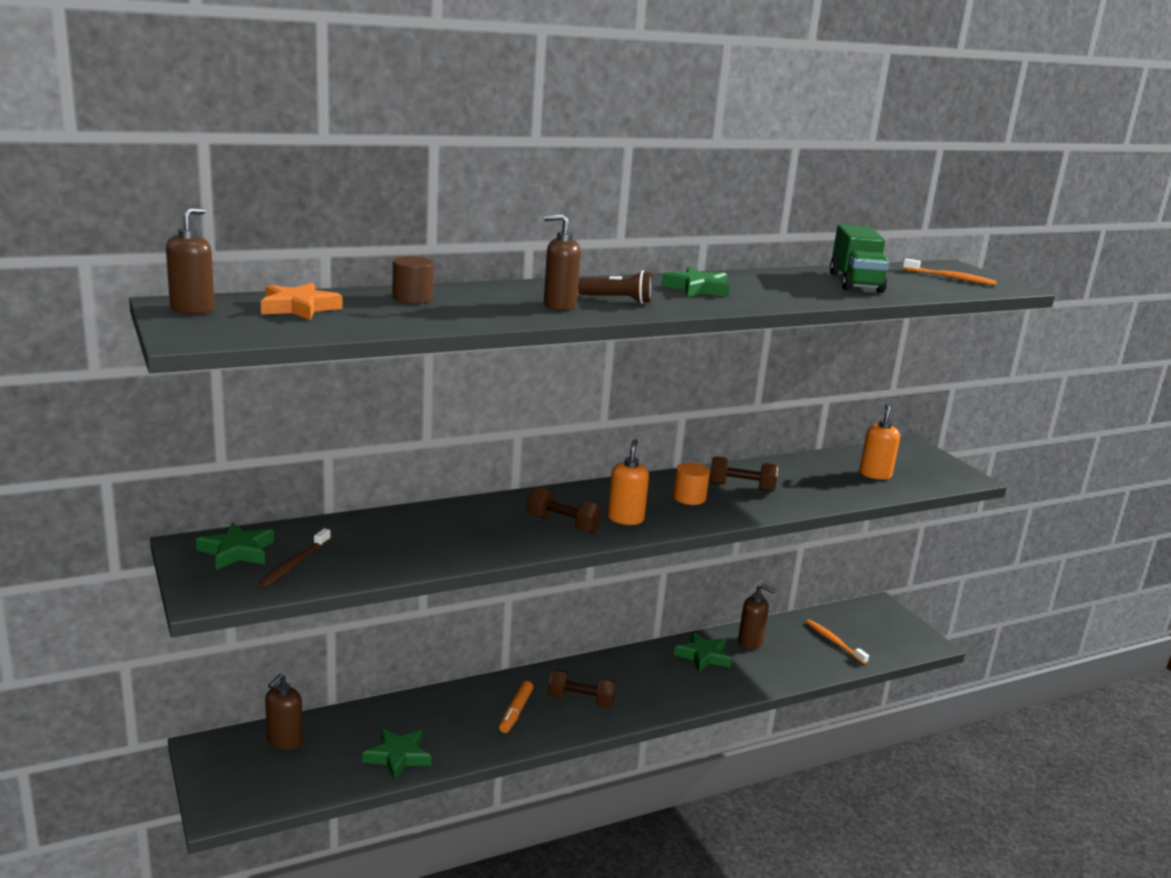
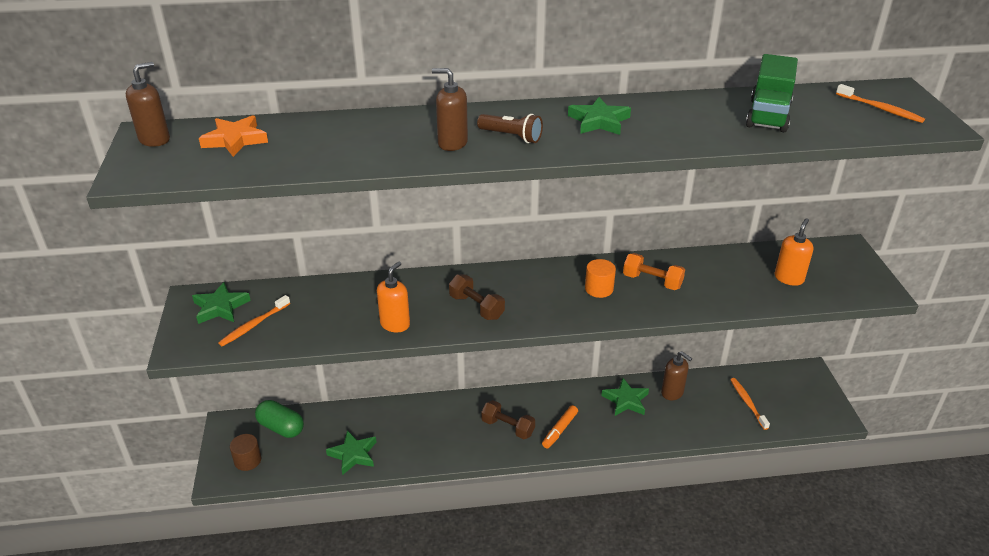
camera: 20 degrees right, 15 degrees up
(284, 741) = (281, 427): brown soap dispenser -> green capsule
(294, 564) = (254, 325): brown toothbrush -> orange toothbrush
(412, 298) = (334, 129): brown cylinder -> brown cylinder (248, 460)
(516, 712) = (454, 430): orange marker -> orange marker (560, 430)
(625, 519) = (531, 306): orange soap dispenser -> orange soap dispenser (395, 324)
(741, 487) = (652, 281): brown dumbbell -> orange dumbbell

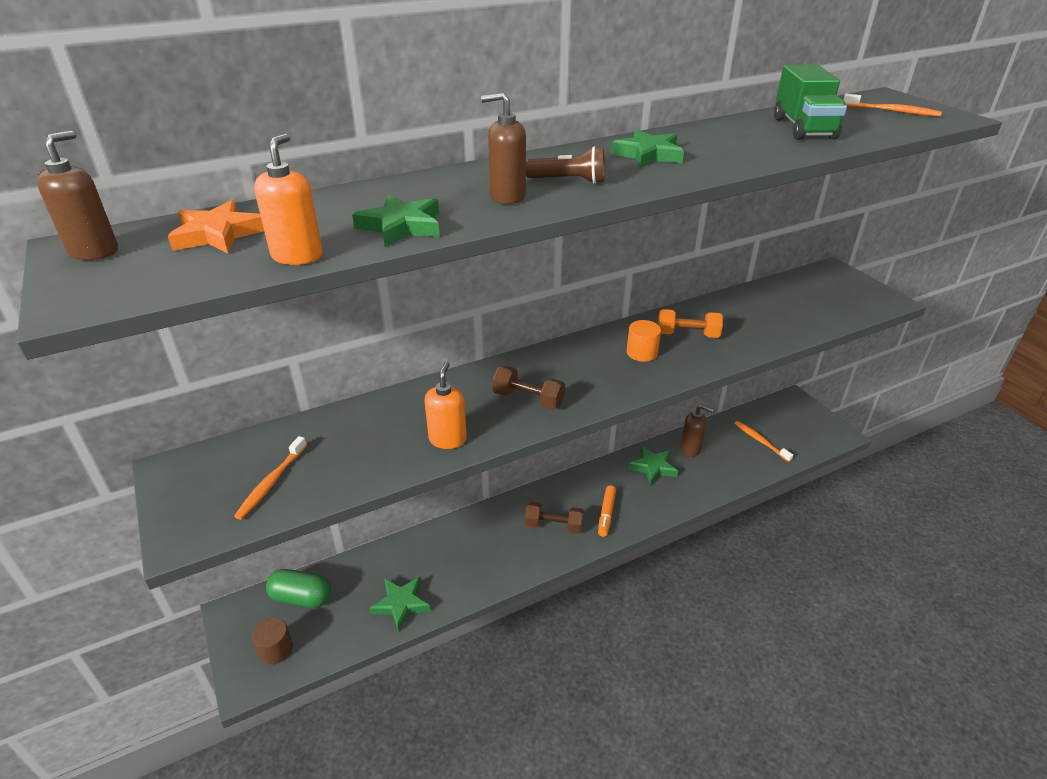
camera: 20 degrees left, 0 degrees up
(220, 307) = (215, 471): green star -> green star (401, 226)
(789, 278) = (805, 306): orange soap dispenser -> orange soap dispenser (297, 256)

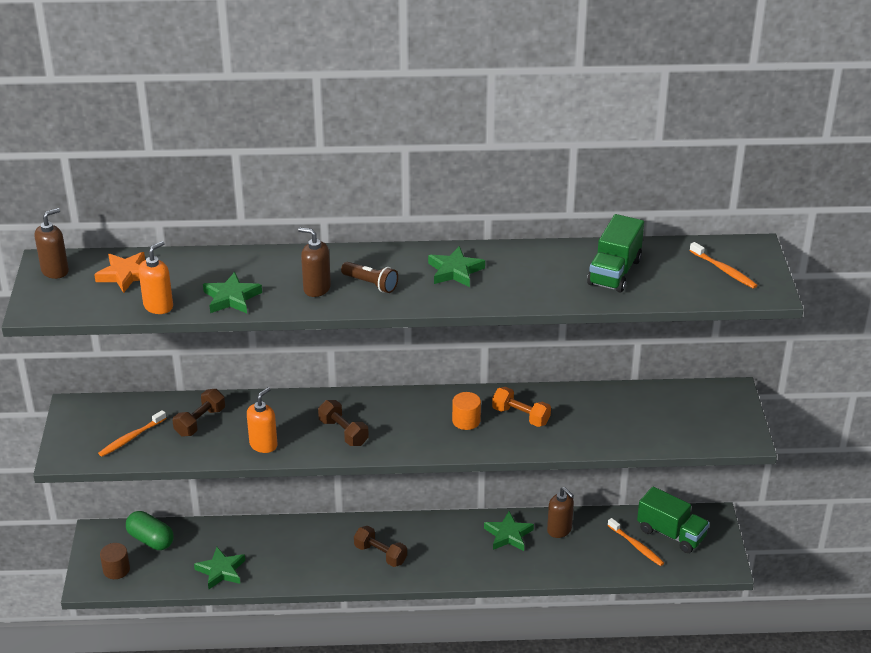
camera: 25 degrees right, 0 degrees up
(352, 437) = (200, 422): none -> brown dumbbell
(606, 514) = (433, 560): orange marker -> none
(760, 441) = (636, 546): orange toothbrush -> orange toothbrush turned 150 degrees clockwise
(777, 422) = (671, 534): none -> green truck

